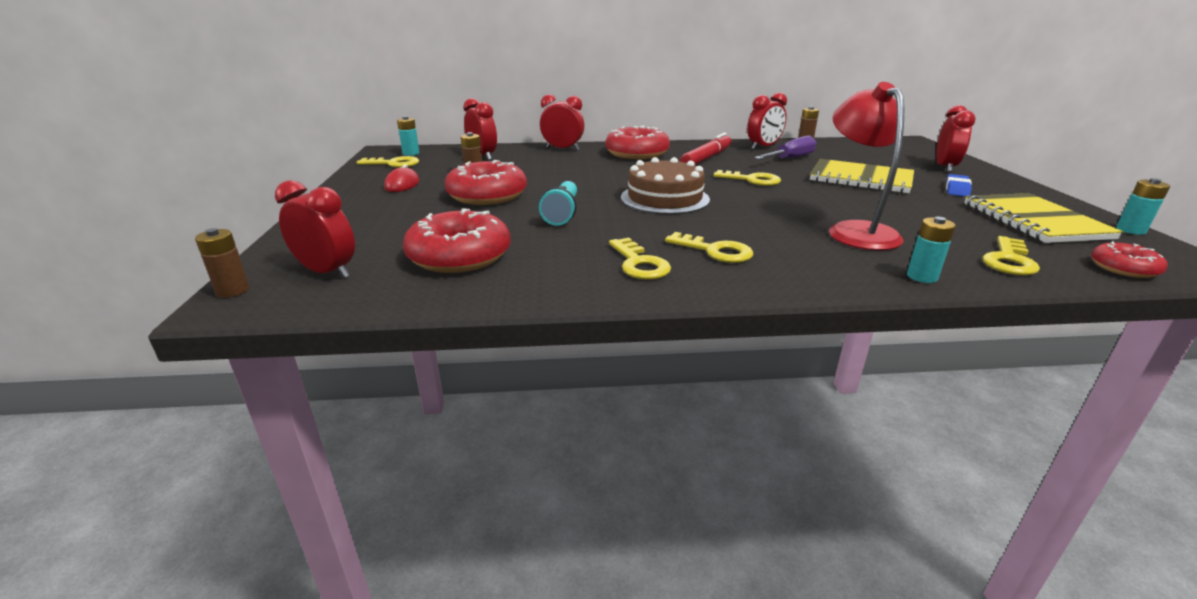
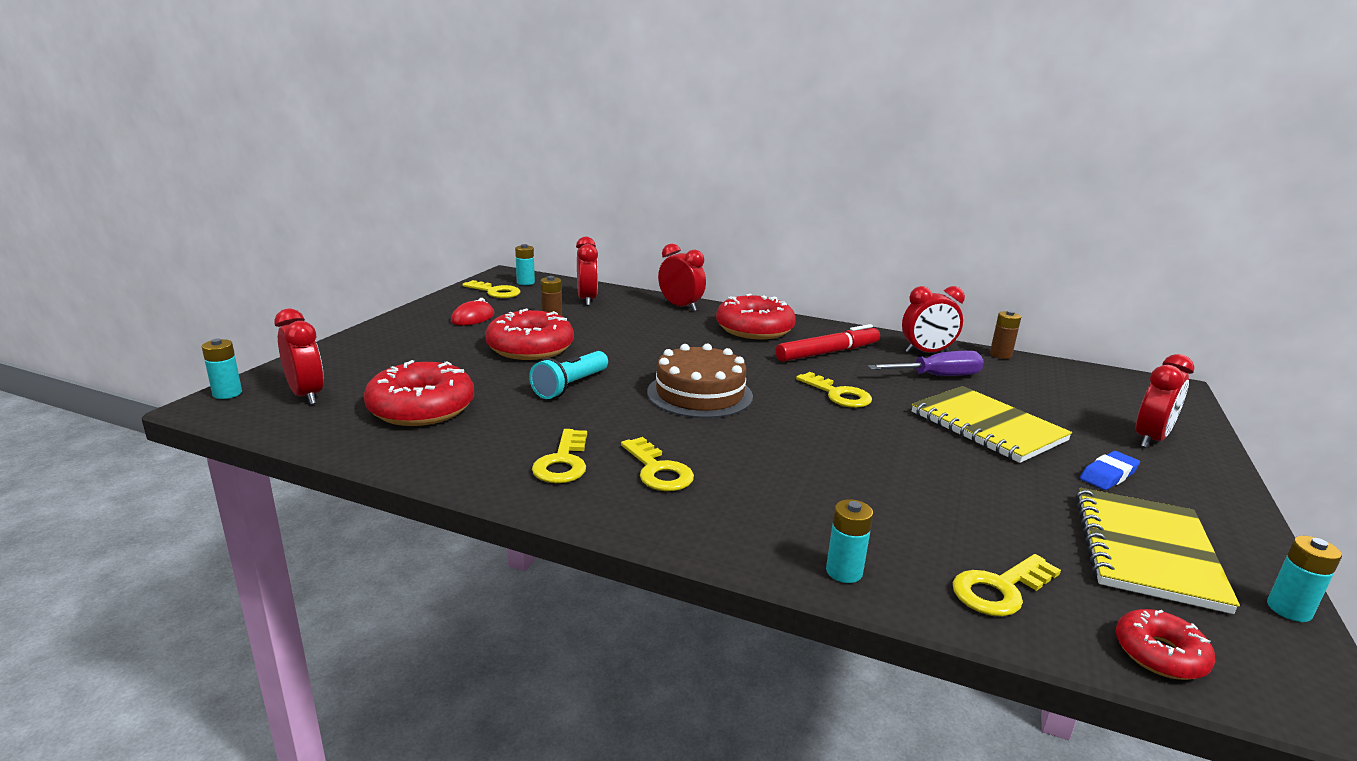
camera: 25 degrees right, 5 degrees down
(233, 291) = (227, 393): brown battery -> turquoise battery
(855, 231) = (859, 493): red lamp -> none

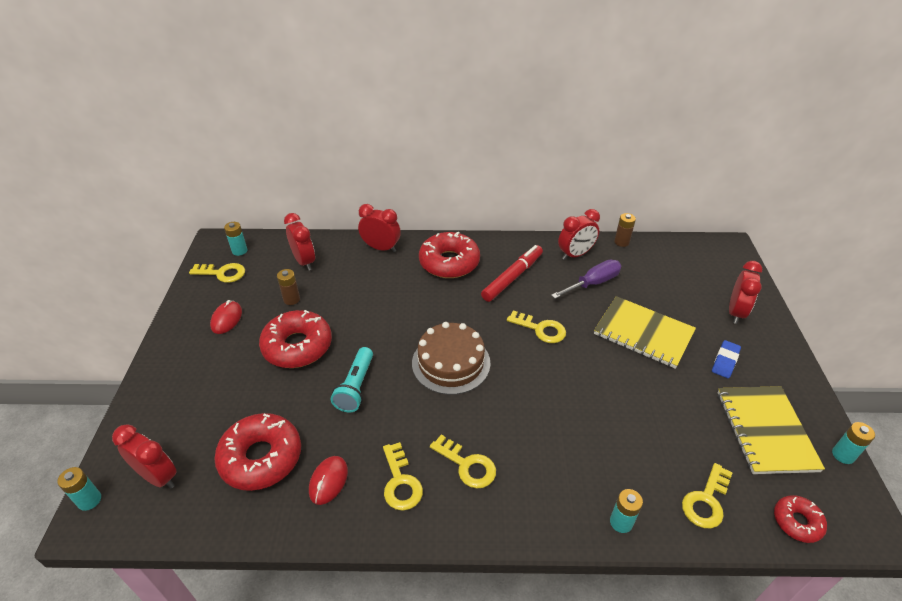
camera: 20 degrees left, 20 degrees up
(479, 441) = (328, 481): none -> red mouse

